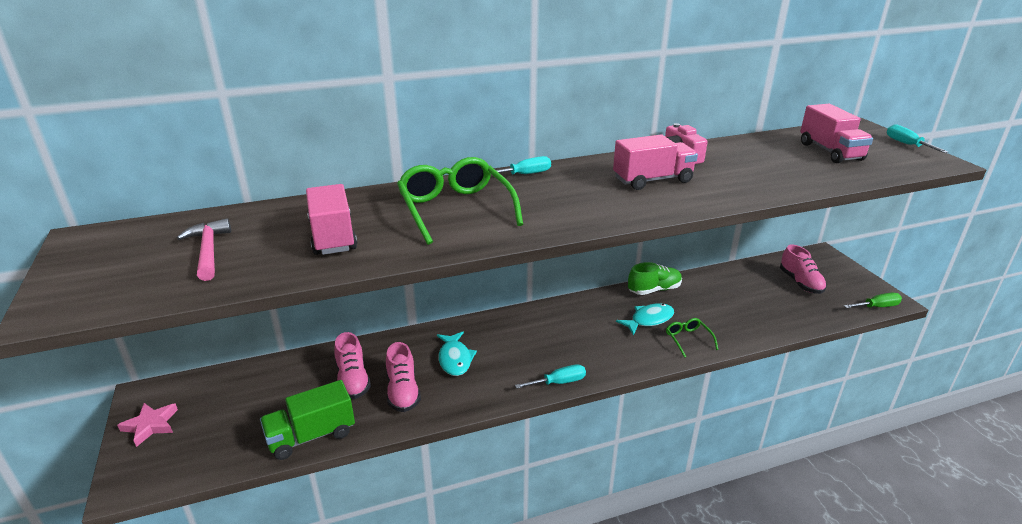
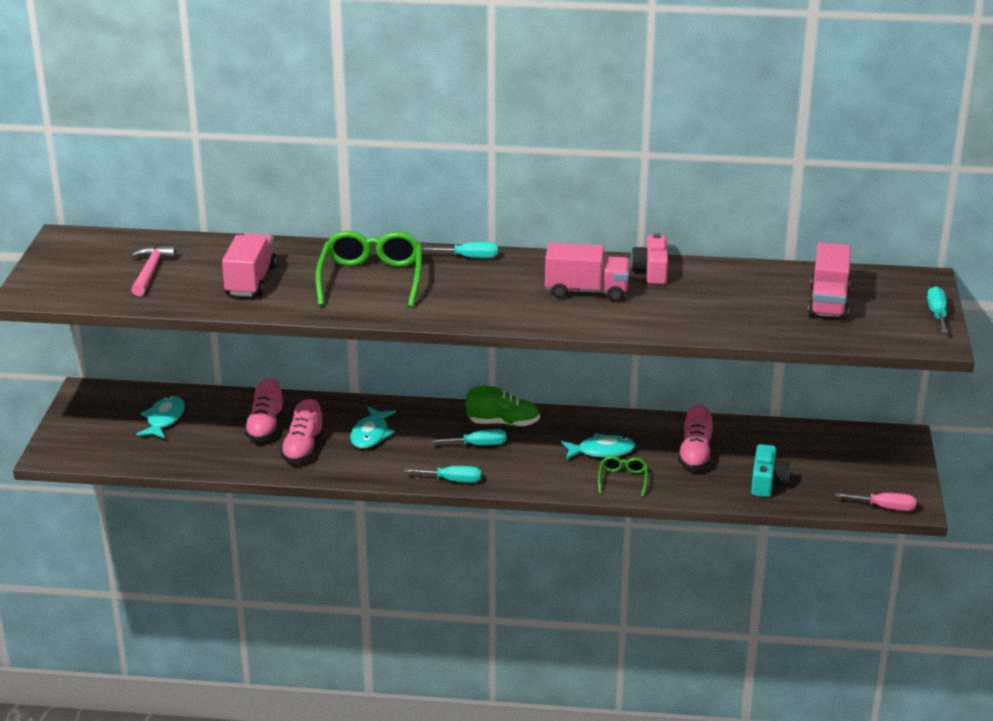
camera: 25 degrees right, 0 degrees up
(150, 425) = (82, 417): pink star -> none
(244, 402) = (164, 419): none -> turquoise fish
(311, 436) = (205, 460): green truck -> none
(552, 342) = (478, 445): none -> turquoise screwdriver
(654, 290) = (641, 423): green shoe -> green shoe (503, 423)
(784, 310) = (767, 482): none -> turquoise camera
(800, 283) = (826, 460): pink shoe -> pink shoe (695, 455)
(877, 307) = (885, 507): green screwdriver -> pink screwdriver

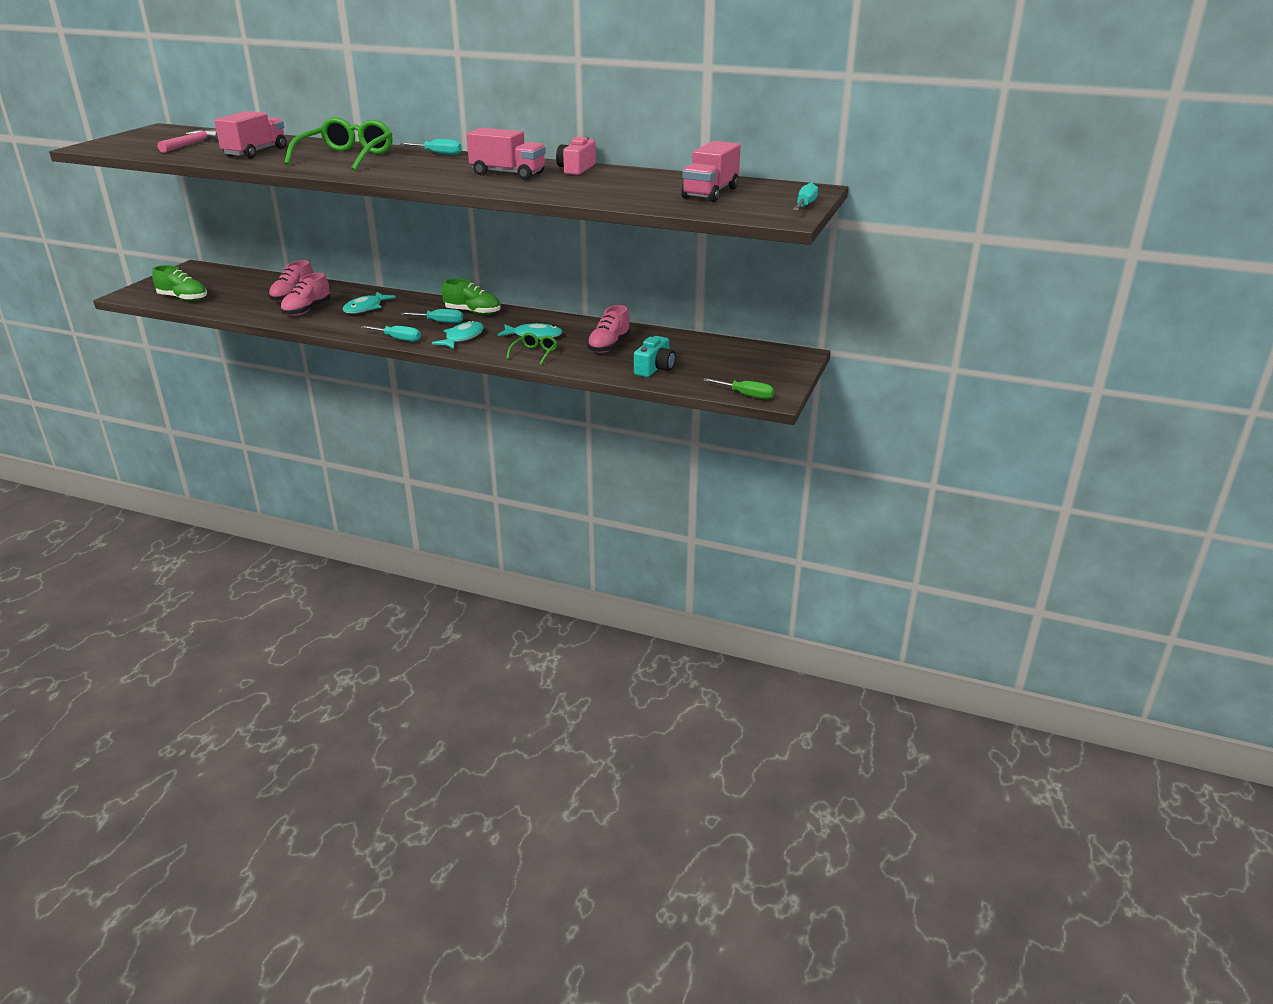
camera: 15 degrees right, 0 degrees up
(129, 451) = (183, 298): none -> green shoe
(164, 419) = (227, 285): turquoise fish -> turquoise fish (462, 338)
(885, 507) = (746, 395): pink screwdriver -> green screwdriver

